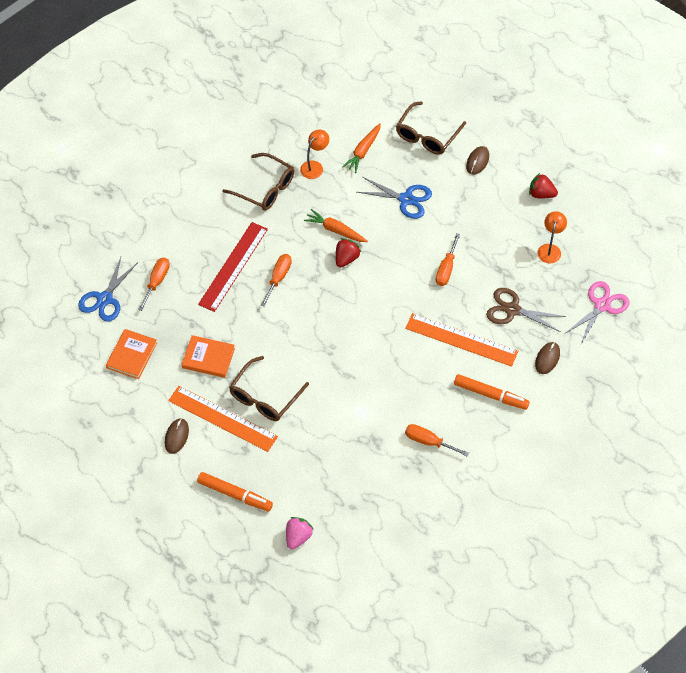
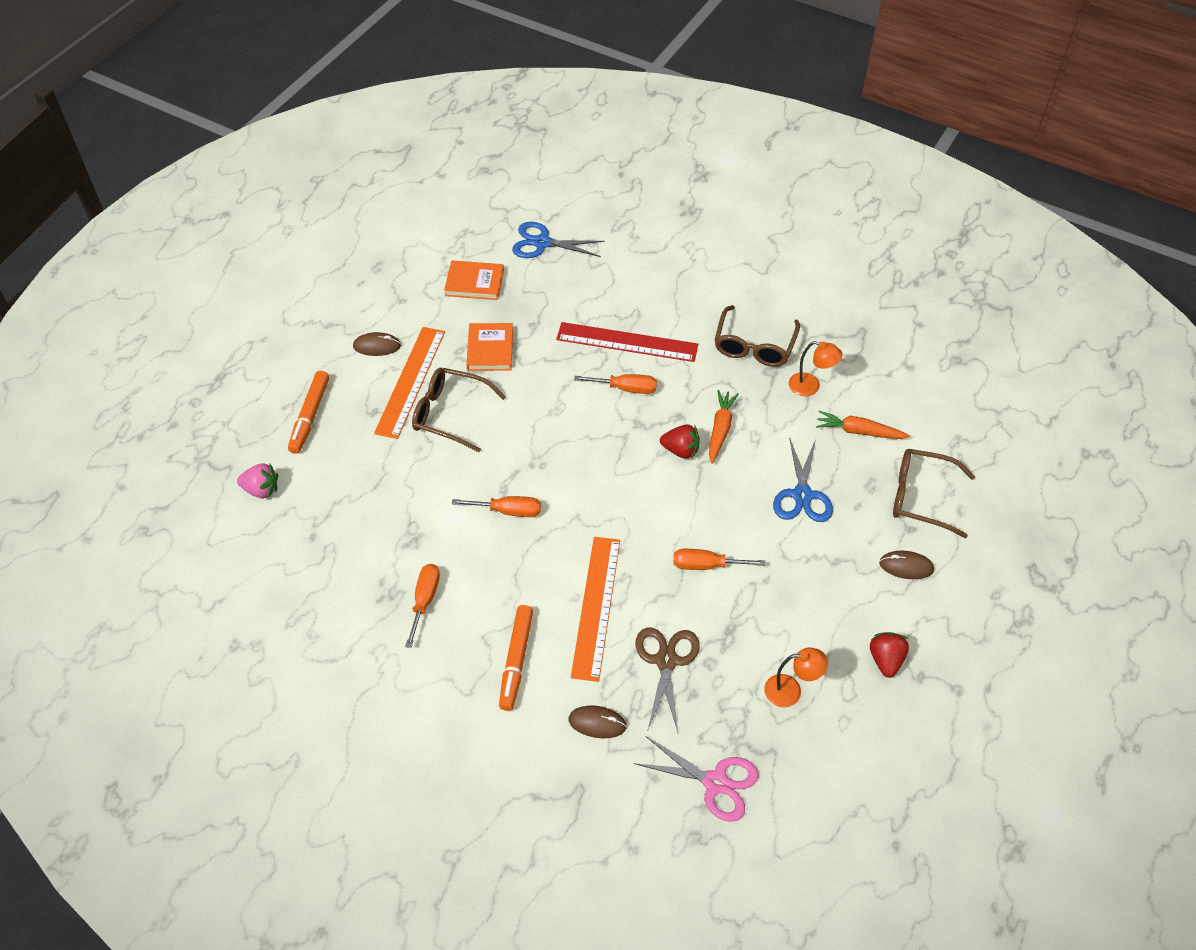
camera: 75 degrees right, 5 degrees down
(157, 282) = (580, 280): orange screwdriver -> orange screwdriver (508, 511)

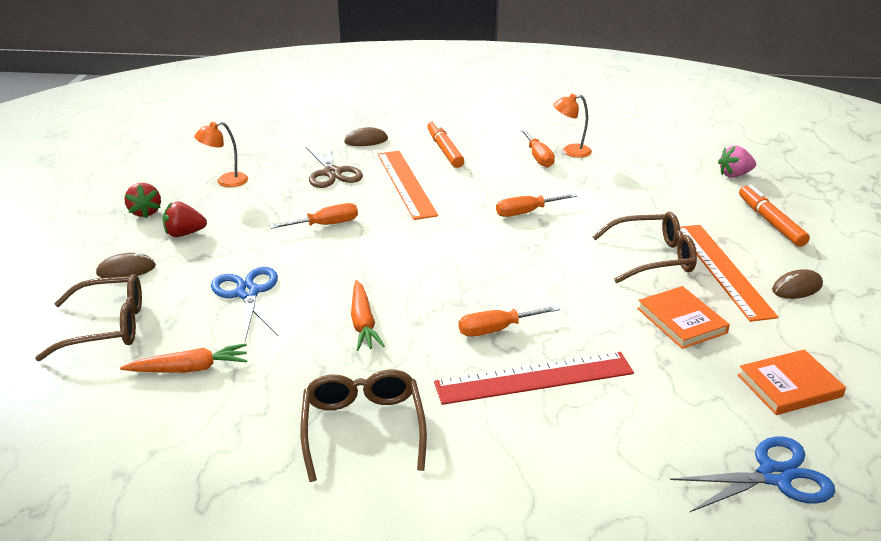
camera: 155 degrees right, 20 degrees down
(680, 450) = (397, 293): red strawberry -> red strawberry (185, 233)
(715, 782) = (269, 138): pink scissors -> none
(811, 386) = (265, 400): orange lamp -> orange lamp (570, 151)

